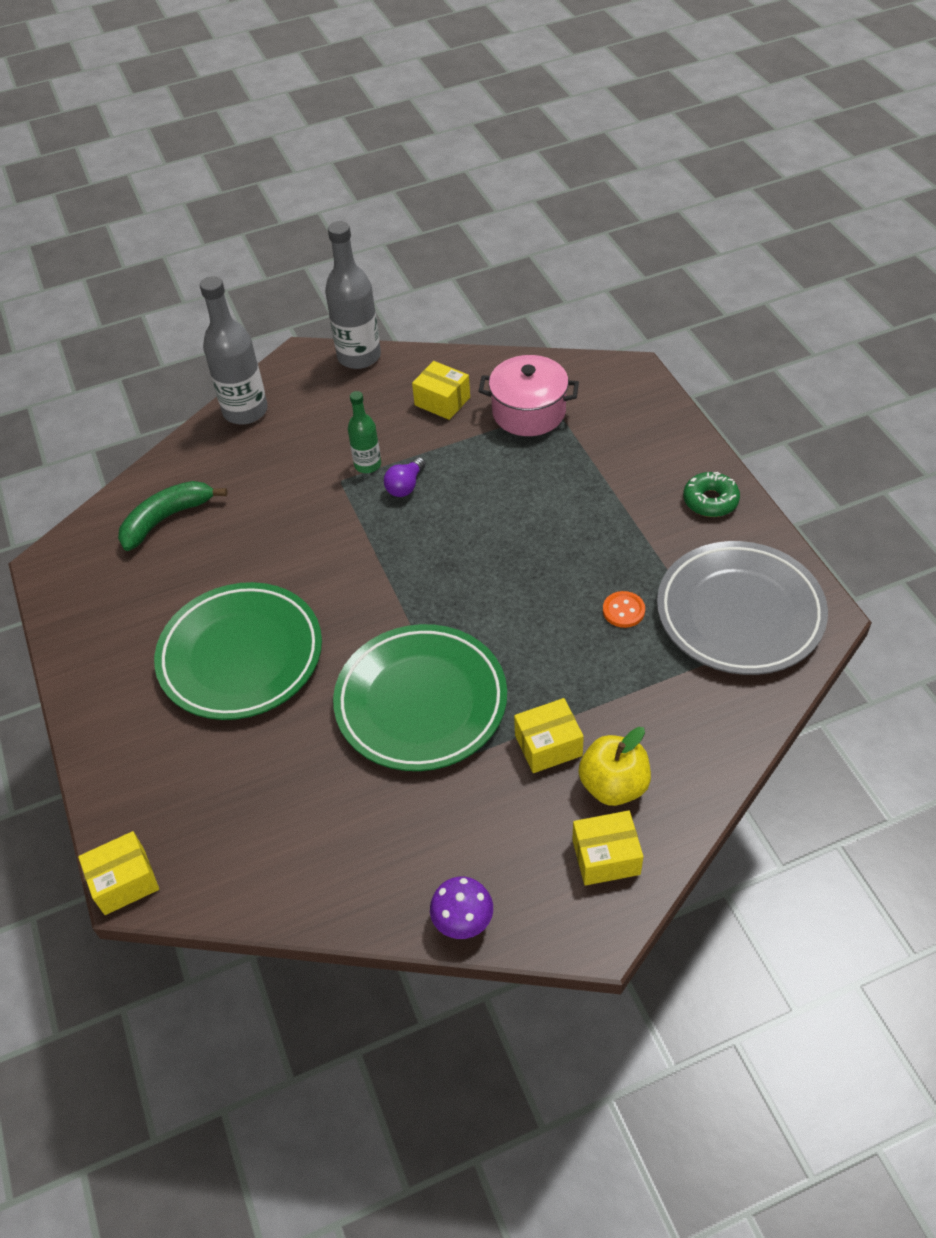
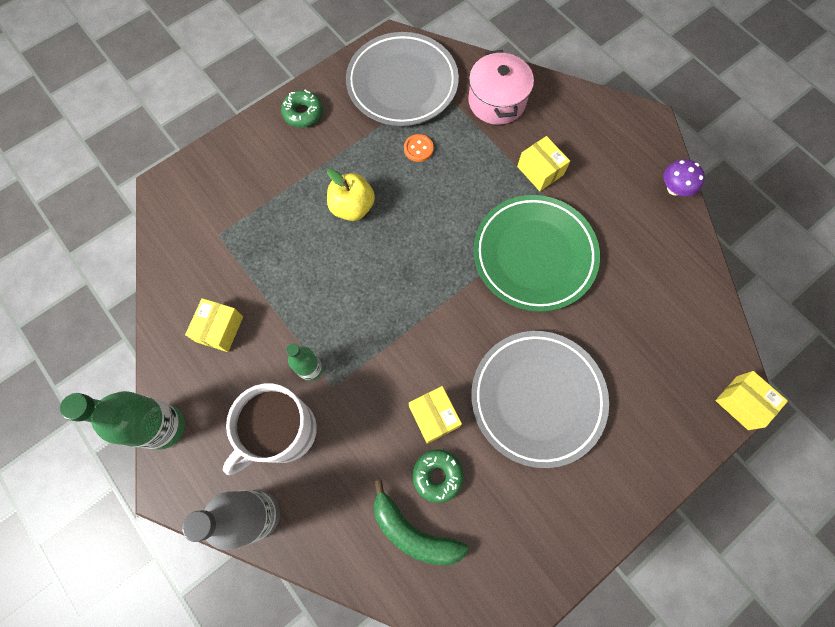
camera: 110 degrees left, 20 degrees up
(207, 548) = (437, 475): none -> green donut
(241, 656) = (537, 398): green plate -> grey plate
(312, 437) = (283, 432): none -> white mug
(359, 356) = (164, 427): grey bottle -> green bottle
(405, 486) = (329, 329): purple light bulb -> none
(529, 412) = (224, 254): pink pot -> pink pot (496, 101)
(606, 857) = (603, 125): yellow box -> yellow box (434, 416)
(613, 785) = (555, 130): yellow apple -> yellow apple (352, 207)

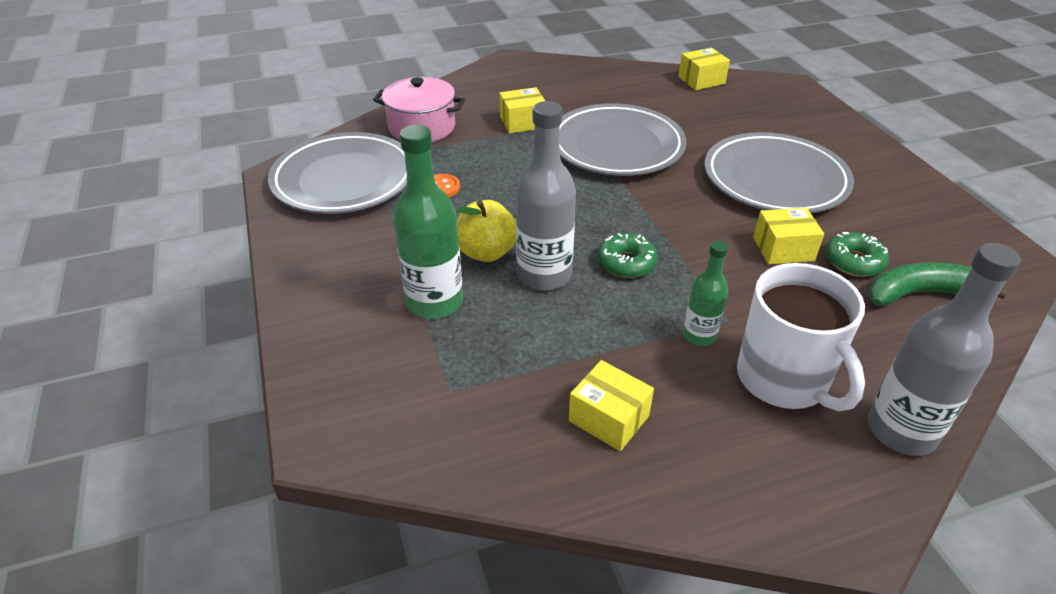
camera: 70 degrees left, 30 degrees down
(164, 427) = (754, 521): green bottle -> green bottle (434, 302)
(303, 113) = (316, 265): green donut -> green donut (626, 263)
(340, 252) = (544, 275): none -> grey bottle
(413, 532) = (920, 293): green banana -> green banana turned 150 degrees counterclockwise
(534, 255) = (616, 147): green plate -> grey plate
(674, 188) = (585, 66): purple mushroom -> none
(742, 402) = (798, 86): yellow box -> yellow box (701, 80)

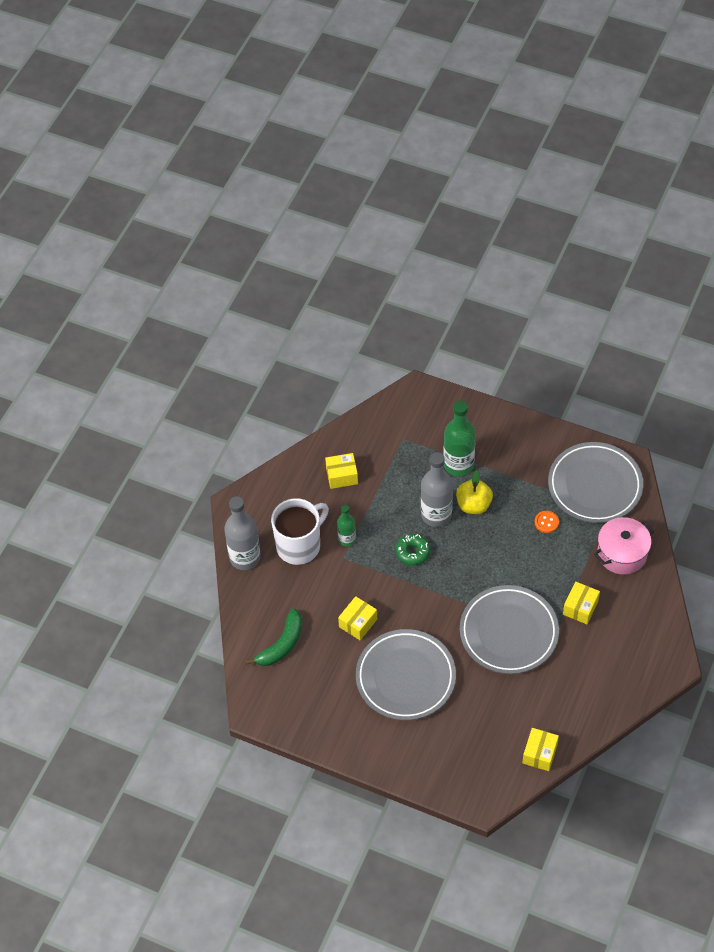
camera: 135 degrees right, 15 degrees up
(784, 380) = (299, 545): white mug -> white mug turned 120 degrees clockwise
(854, 262) = (322, 642): green donut -> none

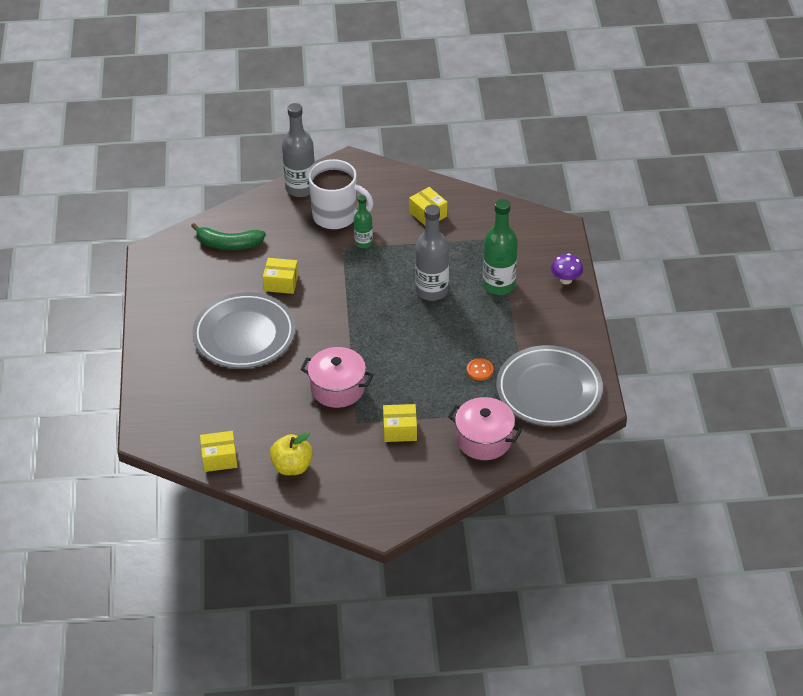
camera: 60 degrees right, 10 degrees down
(412, 552) = (380, 290): green donut -> none
(473, 505) = (461, 312): yellow apple -> yellow apple (292, 466)
(481, 415) = (566, 280): none -> purple mushroom
(509, 632) = (337, 388): grey plate -> pink pot

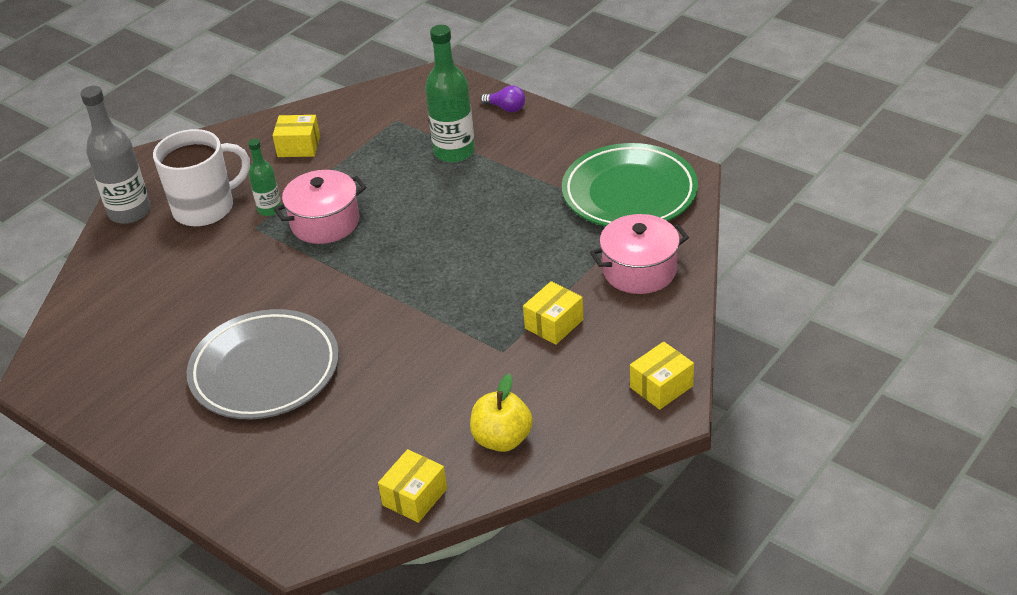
camera: 45 degrees left, 5 degrees down
(228, 244) = (120, 309): green banana -> none
(281, 283) = (234, 299): yellow box -> yellow box (661, 386)
(337, 388) = (437, 339): pink pot -> pink pot (325, 222)
(432, 291) = (399, 198): grey bottle -> none
(480, 370) = (546, 223): orange button -> none
(549, 390) = (629, 193): grey plate -> green plate
(566, 280) = (506, 108): purple mushroom -> purple light bulb

